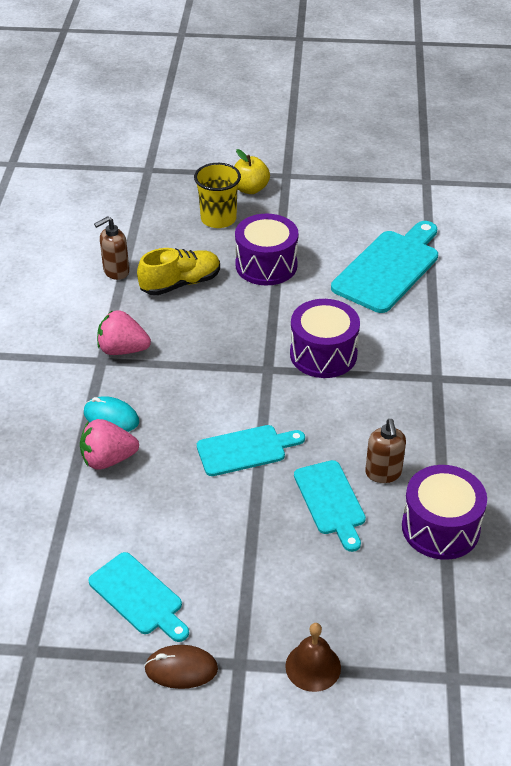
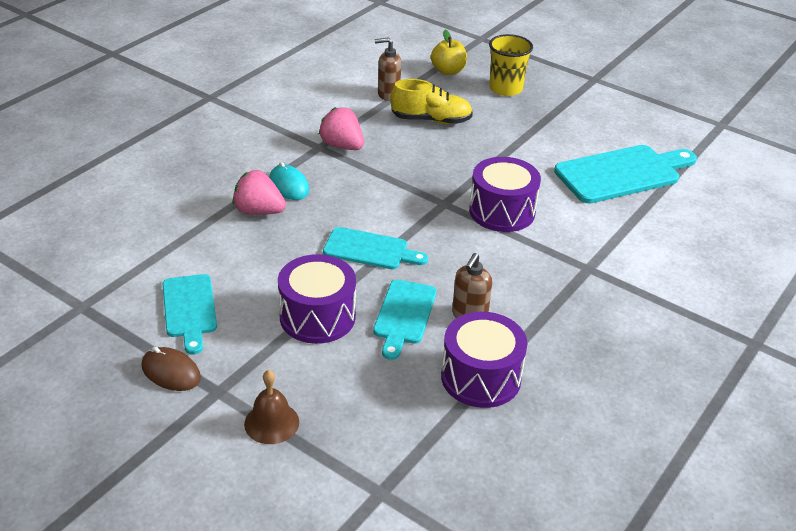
camera: 30 degrees right, 5 degrees down
(250, 189) = (553, 78): yellow apple -> yellow apple (448, 71)
(266, 265) = (514, 133): purple drum -> purple drum (317, 317)

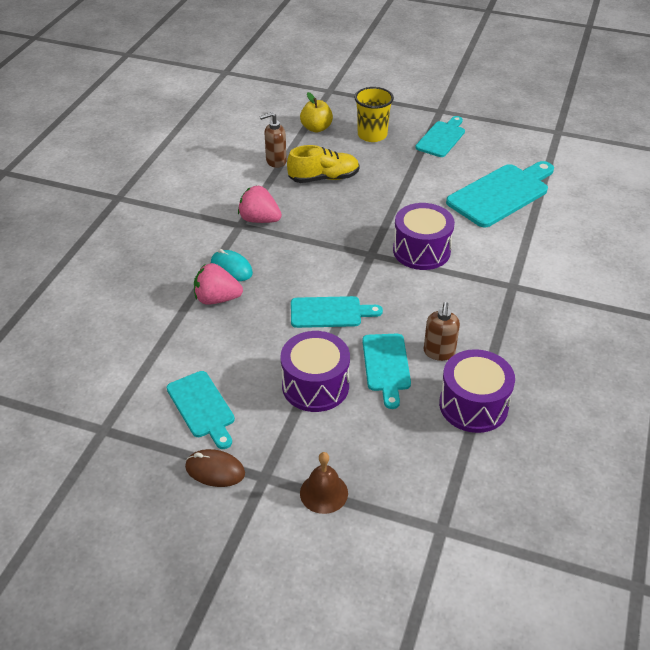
camera: 15 degrees left, 5 degrees up
(582, 106) = (442, 138): none -> turquoise cutting board

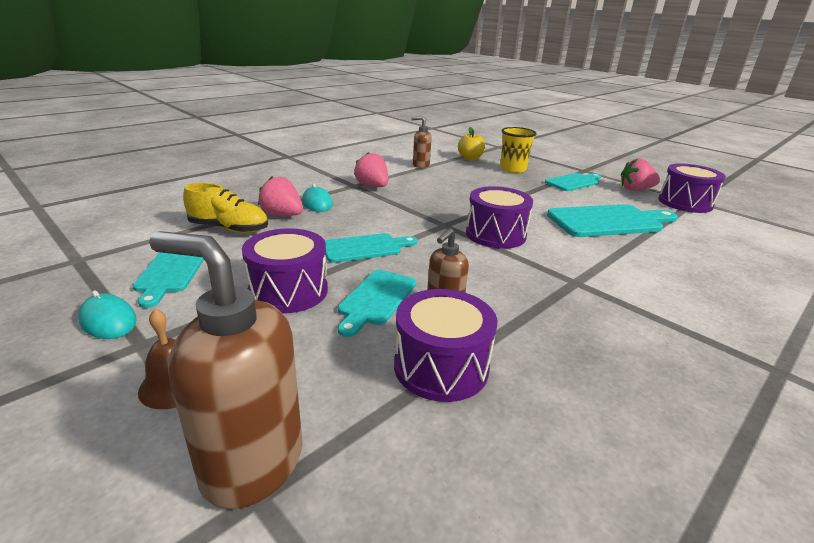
camera: 25 degrees right, 15 degrees down
(215, 470) = (108, 320): brown mouse -> turquoise mouse
(324, 178) = (449, 179): yellow shoe -> yellow shoe (229, 229)
(330, 312) = (365, 248): turquoise cutting board -> turquoise cutting board turned 45 degrees counterclockwise
(421, 515) = (252, 463): none -> brown soap dispenser
(501, 130) = (635, 189): none -> pink strawberry
(550, 138) = (685, 203): none -> purple drum

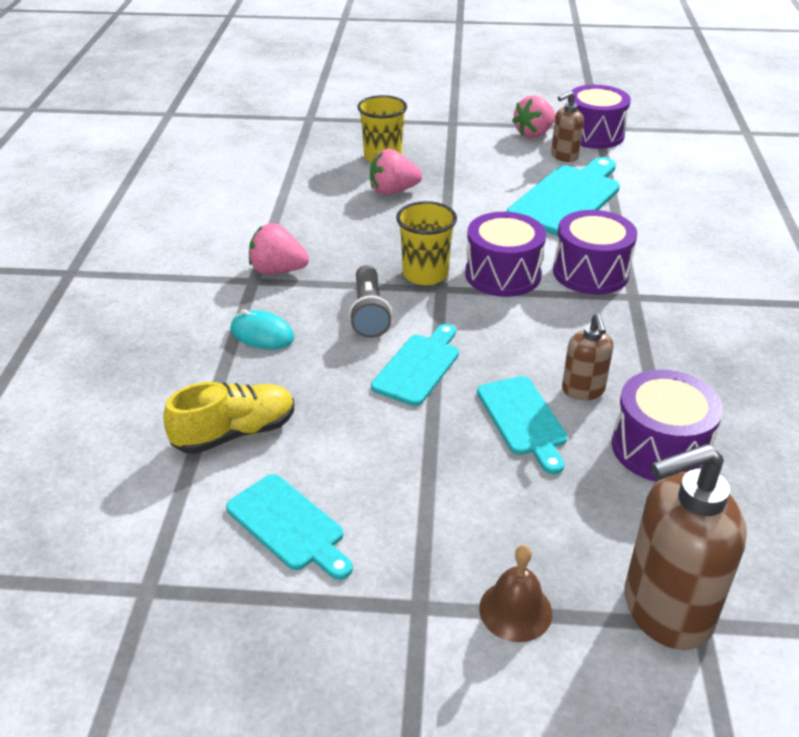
camera: 40 degrees left, 10 degrees up
(108, 320) = (342, 613): turquoise mouse -> none
(282, 215) = (256, 376): pink strawberry -> pink strawberry (393, 191)
(288, 291) = (439, 464): purple drum -> purple drum (590, 272)
(384, 217) = (369, 313): none -> grey flashlight
(420, 165) = (272, 201): brown soap dispenser -> brown soap dispenser (564, 156)
(447, 216) = (425, 274): none -> yellow cup
(470, 158) = (310, 159): yellow apple -> none
(574, 182) = (468, 150): turquoise cutting board -> none

